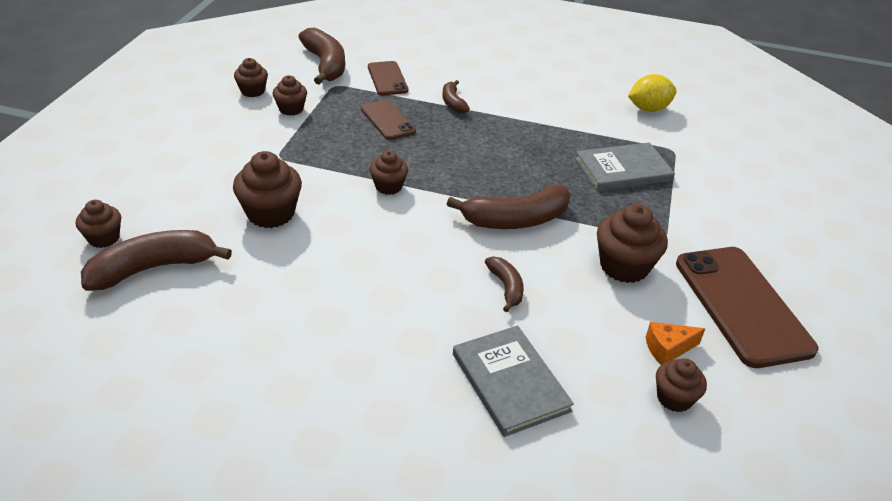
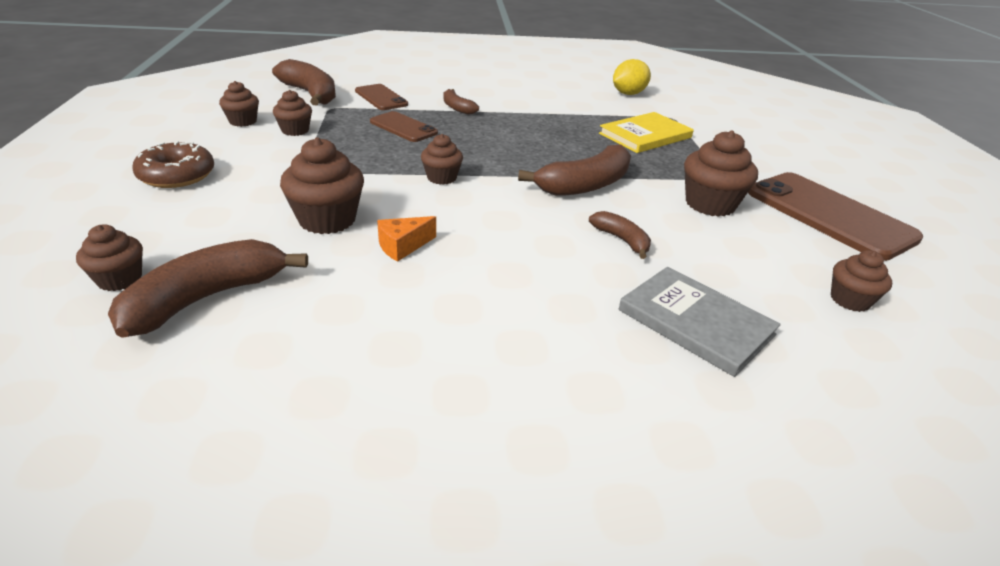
camera: 20 degrees left, 5 degrees down
(178, 144) = (177, 175): none -> brown donut
(623, 170) = (645, 135): grey book -> yellow book
(667, 349) = (805, 261): orange cheese -> orange cheese (403, 246)

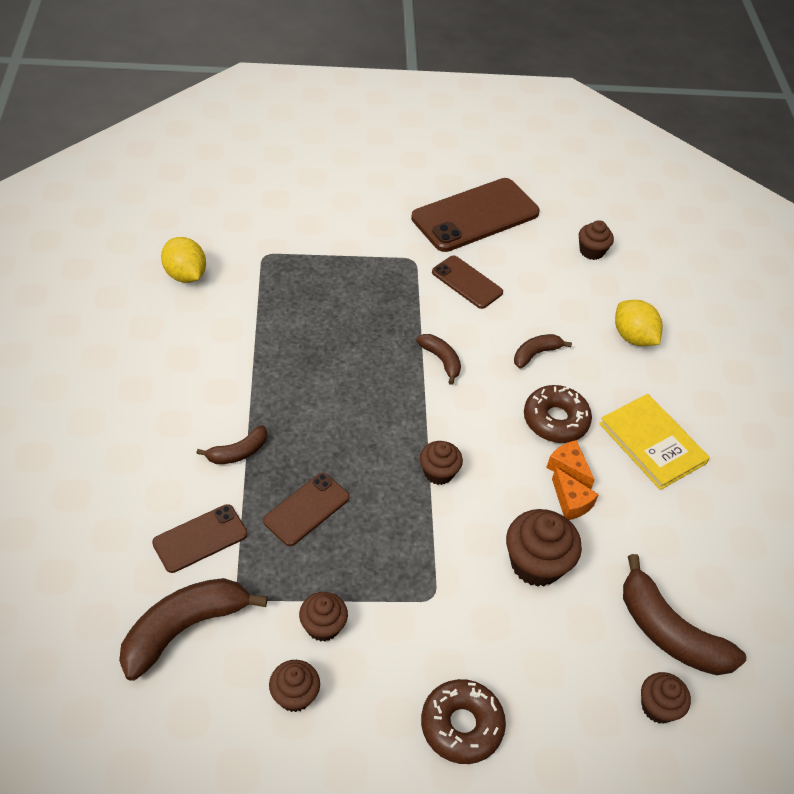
camera: 90 degrees left, 15 degrees up
(450, 248) = (568, 469): none -> orange cheese
(521, 245) = (555, 420): none -> brown donut
(585, 185) = (441, 360): brown banana -> brown banana, size x0.54
(645, 135) = (318, 290): yellow book -> yellow book (652, 443)
(695, 322) = (633, 337): grey book -> yellow lemon
(710, 204) = (467, 282): brown cupcake -> brown phone

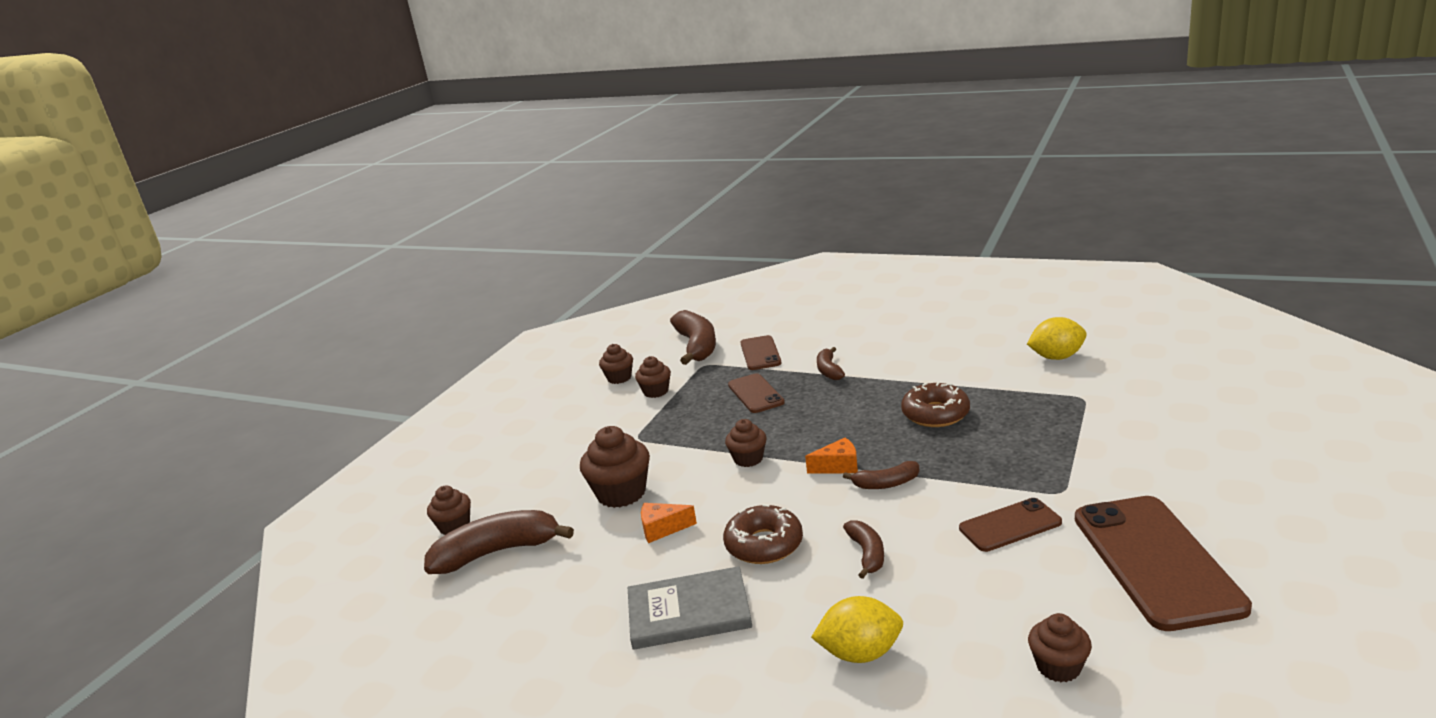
camera: 125 degrees right, 25 degrees down
(461, 725) = (538, 434): brown donut -> brown donut (935, 414)
(568, 469) = (699, 537): orange cheese -> orange cheese (838, 466)
(652, 443) = (689, 612): yellow book -> grey book

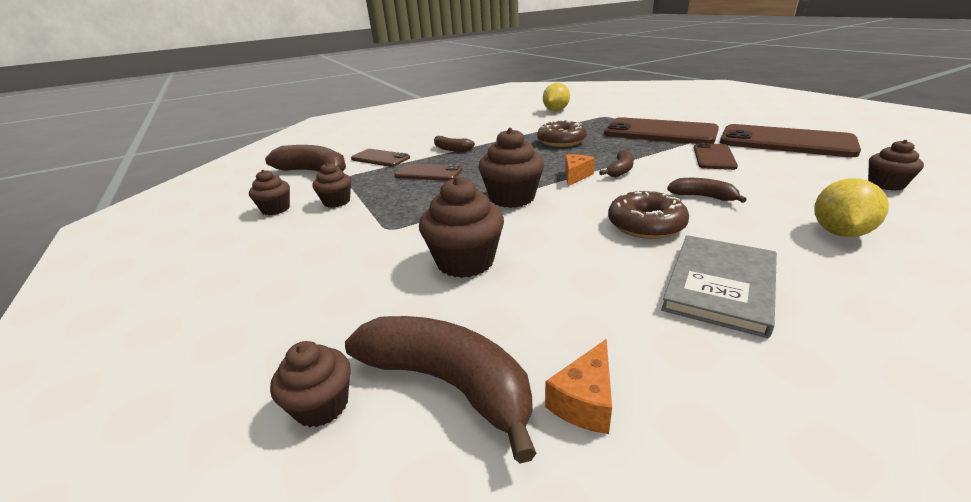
camera: 55 degrees left, 5 degrees up
(497, 552) = (448, 382): brown banana -> brown banana turned 105 degrees clockwise
(662, 529) = (560, 259): orange cheese -> orange cheese (585, 401)
(748, 459) = (512, 198): brown cupcake -> brown cupcake, size x1.64
(1063, 459) = (659, 132): none -> brown phone

